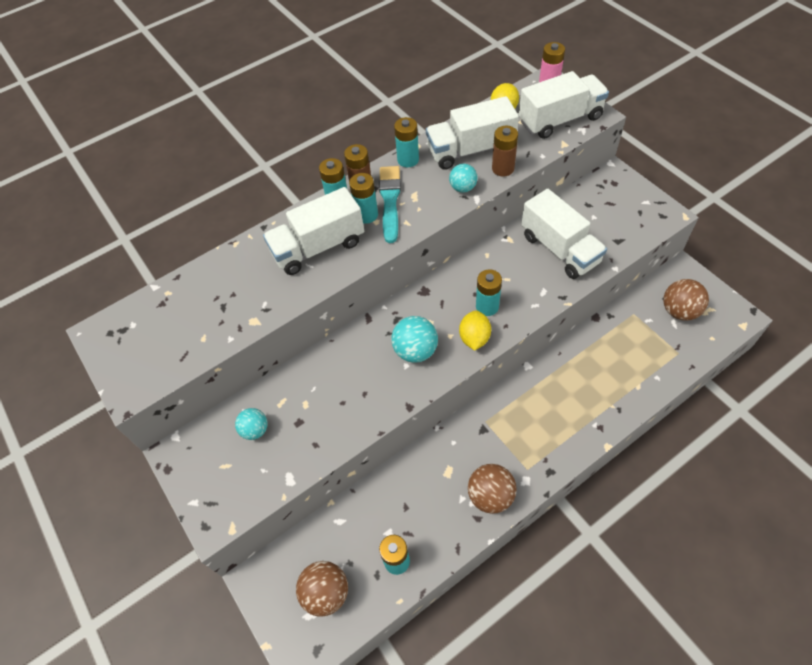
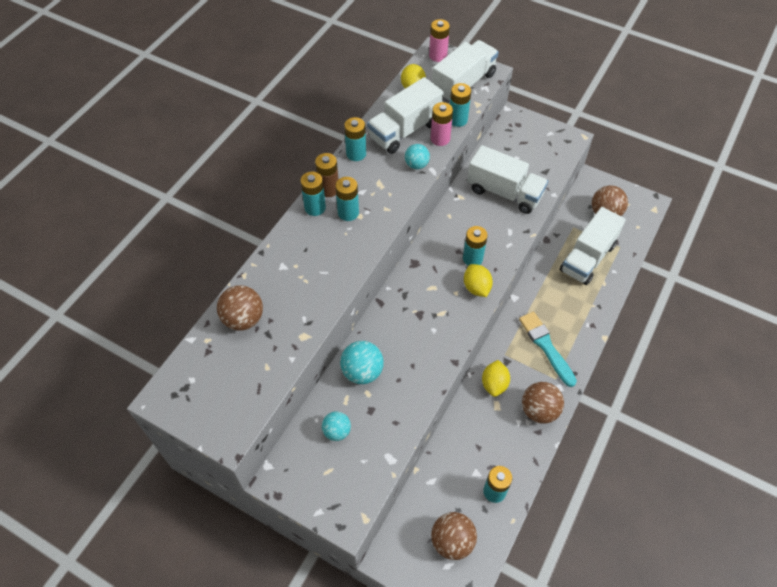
camera: 30 degrees left, 0 degrees up
(210, 284) = (243, 319): none -> brown ball
(318, 247) = (322, 254): white truck -> white truck (587, 258)
(390, 201) = (361, 194): turquoise brush -> turquoise brush (546, 347)
(415, 351) = (435, 315): turquoise ball -> turquoise ball (362, 372)
(457, 448) = (494, 384): none -> yellow lemon
(503, 168) = (440, 139): brown battery -> pink battery
(533, 154) = (458, 120): none -> turquoise battery

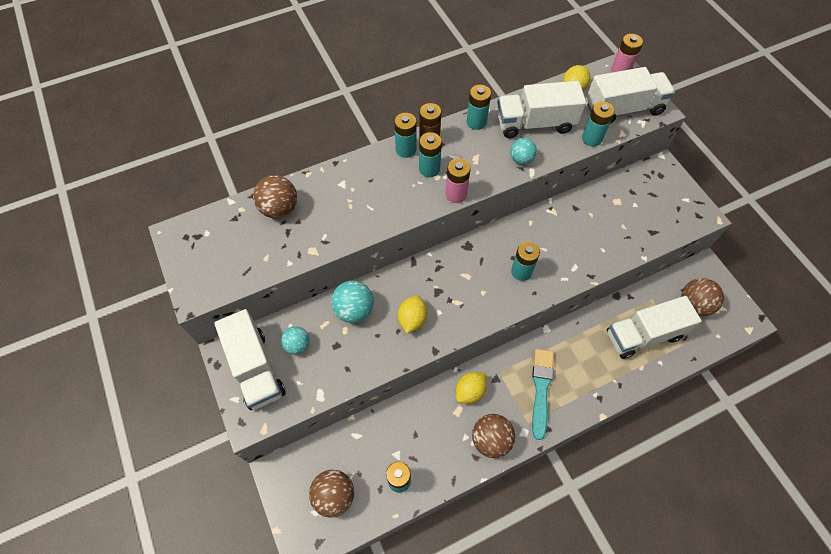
camera: 35 degrees right, 5 degrees up
(440, 139) = (561, 147): pink battery -> pink battery (456, 194)
(476, 288) = (504, 299): yellow lemon -> yellow lemon (412, 319)
(504, 192) = (597, 230): white truck -> white truck (256, 368)

